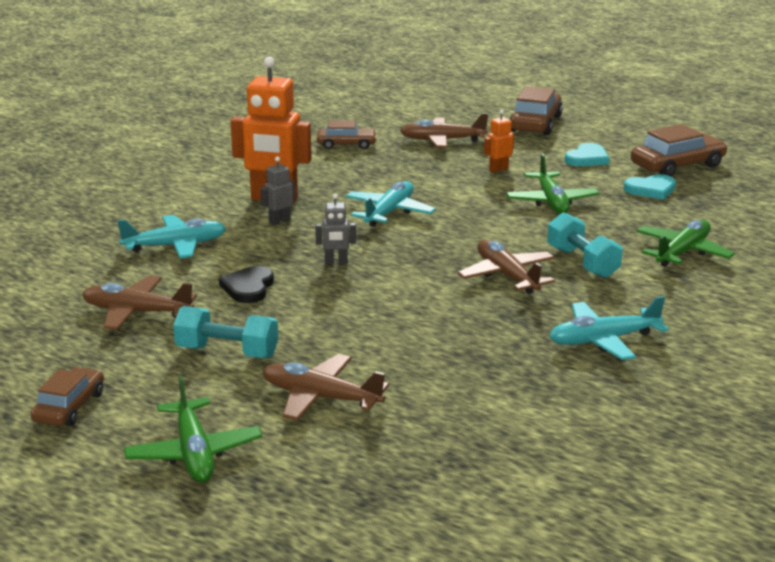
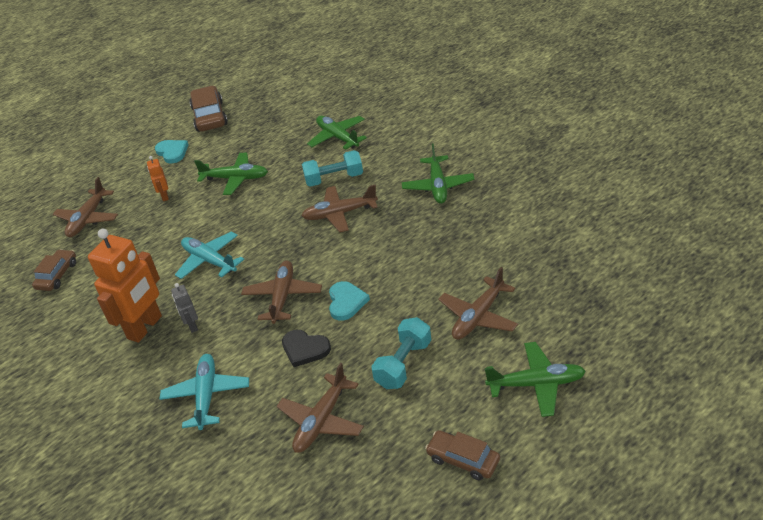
camera: 70 degrees left, 15 degrees up
(336, 262) = (283, 297): grey robot -> brown plane
(535, 123) = (90, 167): brown car -> none
(603, 340) = (438, 186): turquoise plane -> green plane
(651, 189) = (240, 133): turquoise heart -> turquoise heart (346, 302)

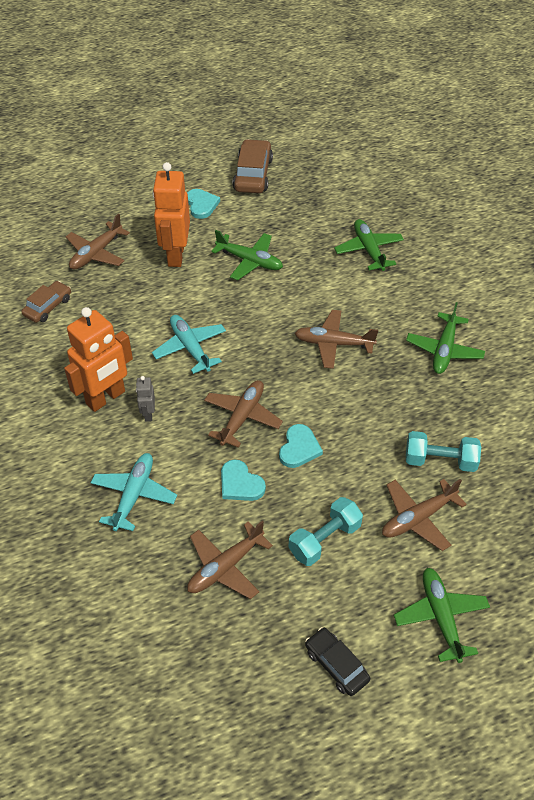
camera: 15 degrees right, 10 degrees up
(164, 196) = (175, 255): orange robot -> orange robot, size x2.19
(305, 349) = (240, 484): black heart -> turquoise heart
(334, 179) = (345, 300): turquoise dumbbell -> turquoise dumbbell (440, 461)
(463, 460) = (336, 665): brown car -> black car
(536, 384) = (440, 616): green plane -> green plane turned 120 degrees counterclockwise

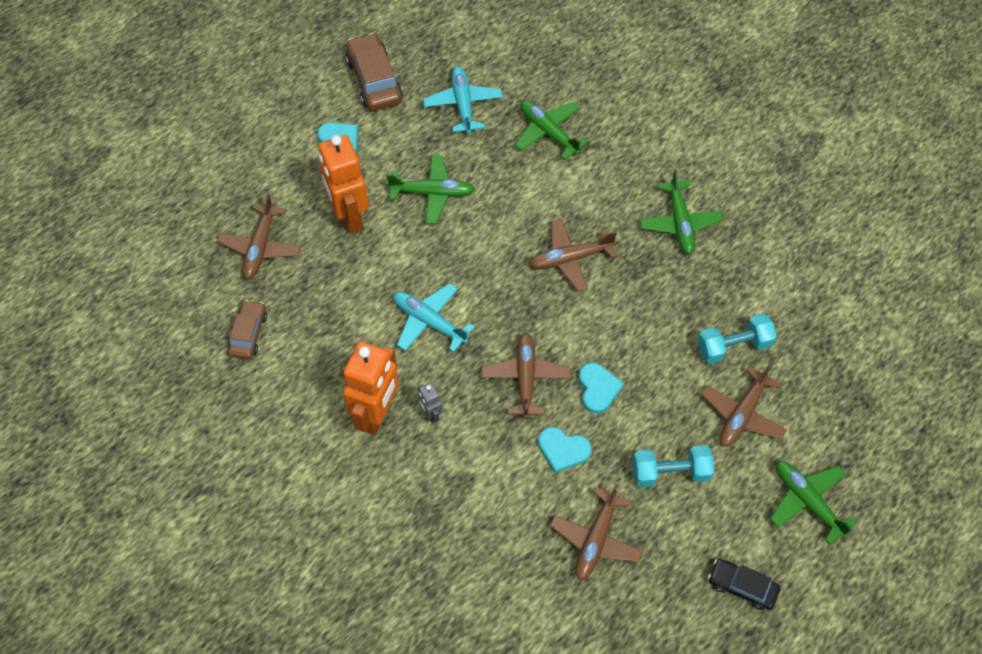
camera: 25 degrees left, 10 degrees up
(134, 495) = (468, 506): turquoise plane -> turquoise plane (463, 104)
(324, 539) = (670, 472): turquoise dumbbell -> turquoise dumbbell turned 60 degrees clockwise

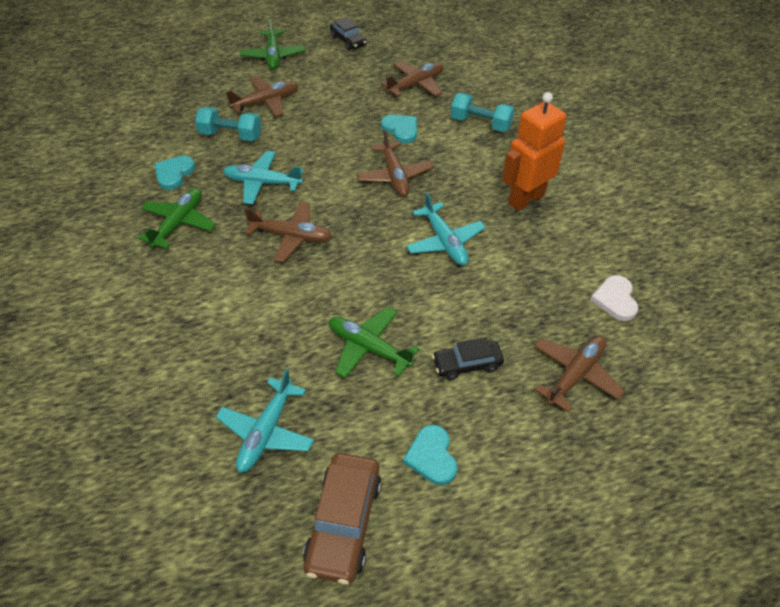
camera: 150 degrees left, 10 degrees down
(248, 334) = (615, 299): brown car -> white heart
(349, 216) = (467, 364): orange robot -> black car
(430, 414) = (483, 183): grey robot -> none
(525, 378) = (394, 176): brown plane -> brown plane turned 45 degrees counterclockwise
(548, 132) = (209, 354): green plane -> none
(598, 388) = (347, 150): turquoise heart -> turquoise heart (174, 173)
(647, 303) = (262, 183): none -> turquoise plane
(670, 472) = (340, 95): turquoise dumbbell -> turquoise dumbbell (480, 123)

